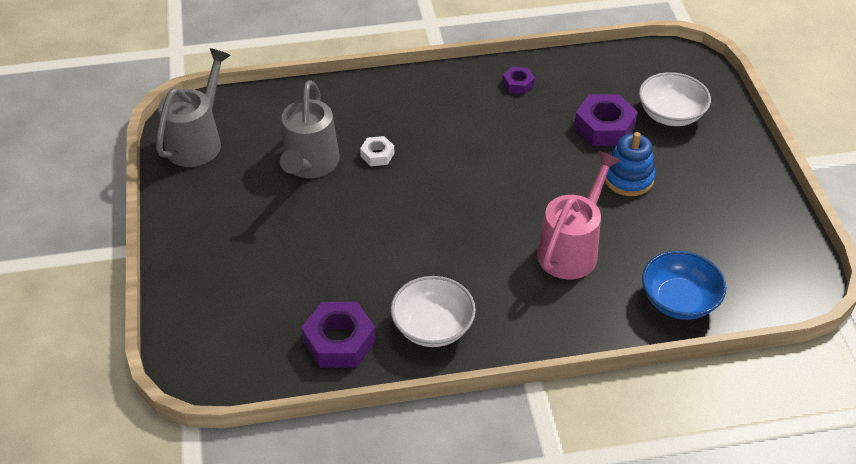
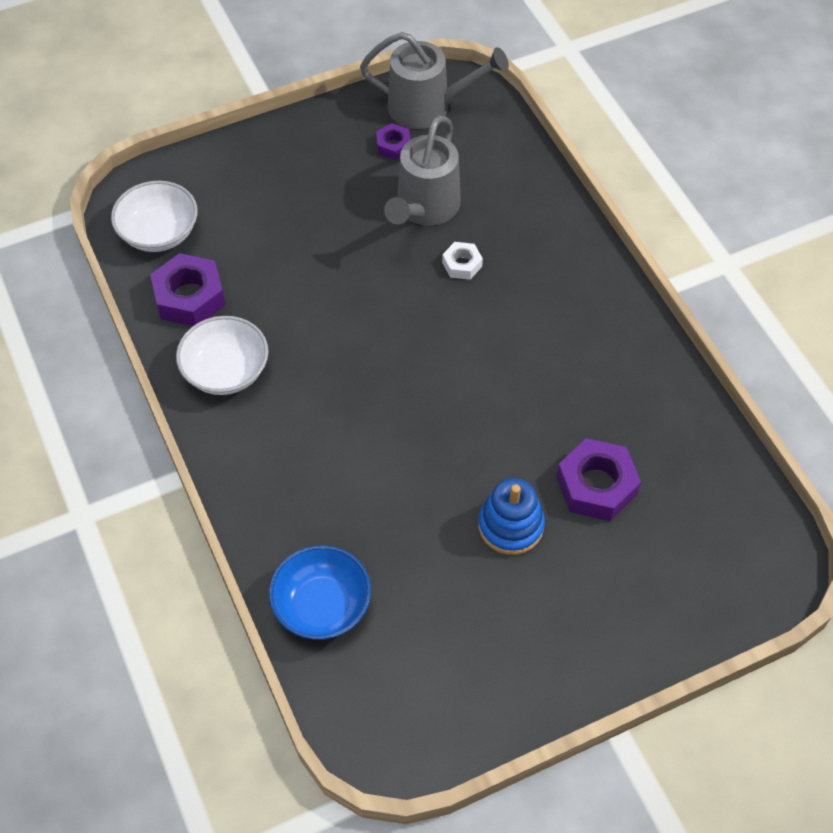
camera: 75 degrees right, 10 degrees up
(309, 165) = (424, 209): grey watering can -> grey watering can turned 60 degrees counterclockwise
(518, 84) = (641, 377): purple nut -> purple nut (393, 145)
(572, 248) = (374, 482): pink watering can -> none
(670, 114) = (651, 561): white bowl -> white bowl (159, 233)

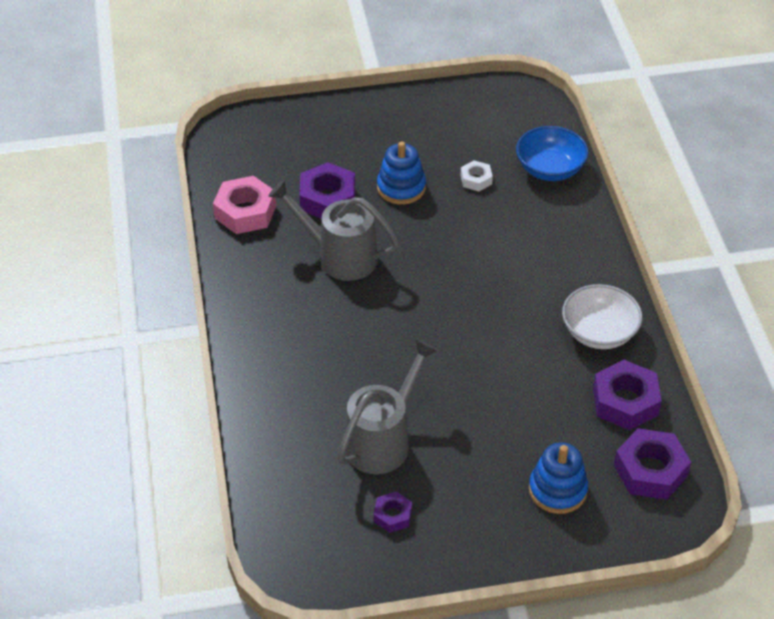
camera: 165 degrees left, 10 degrees down
(159, 233) = (650, 470): white bowl -> purple nut
(246, 197) = (557, 490): none -> blue stacking toy
(429, 107) = (340, 554): grey watering can -> grey watering can (338, 256)
(462, 264) = (367, 379): white nut -> white nut (476, 179)
(687, 442) = (245, 212): none -> pink nut

